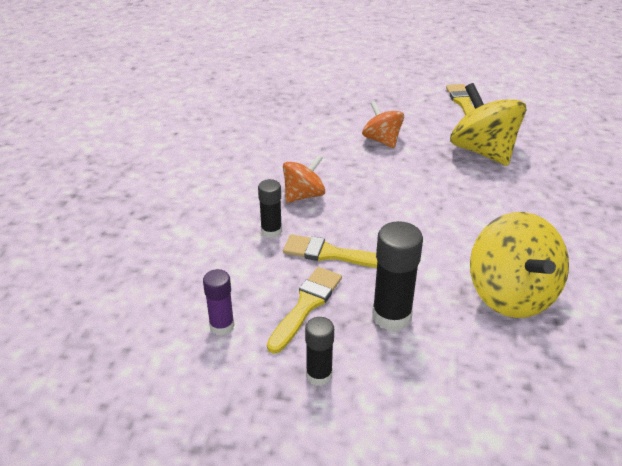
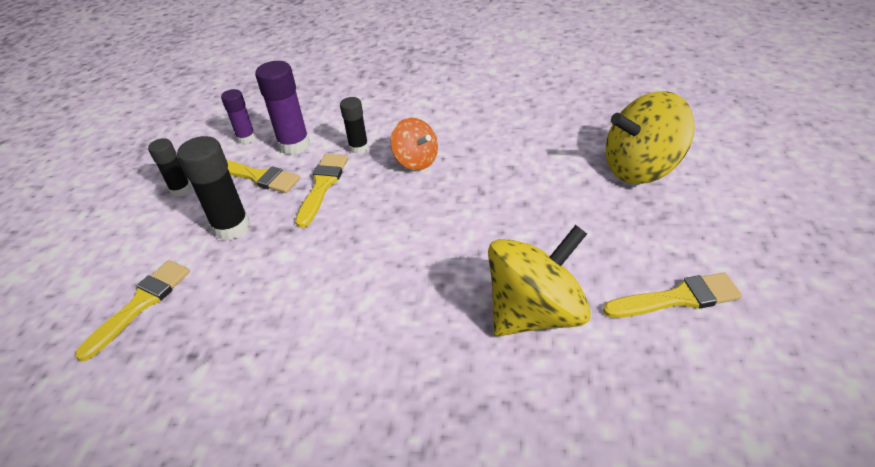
camera: 90 degrees right, 5 degrees up
(251, 280) = (294, 145): none -> purple glue stick
(382, 140) = (539, 211): orange spinning top -> none
(506, 371) = (140, 304): none -> yellow brush
(511, 295) = (238, 318): yellow spinning top -> yellow spinning top (641, 168)

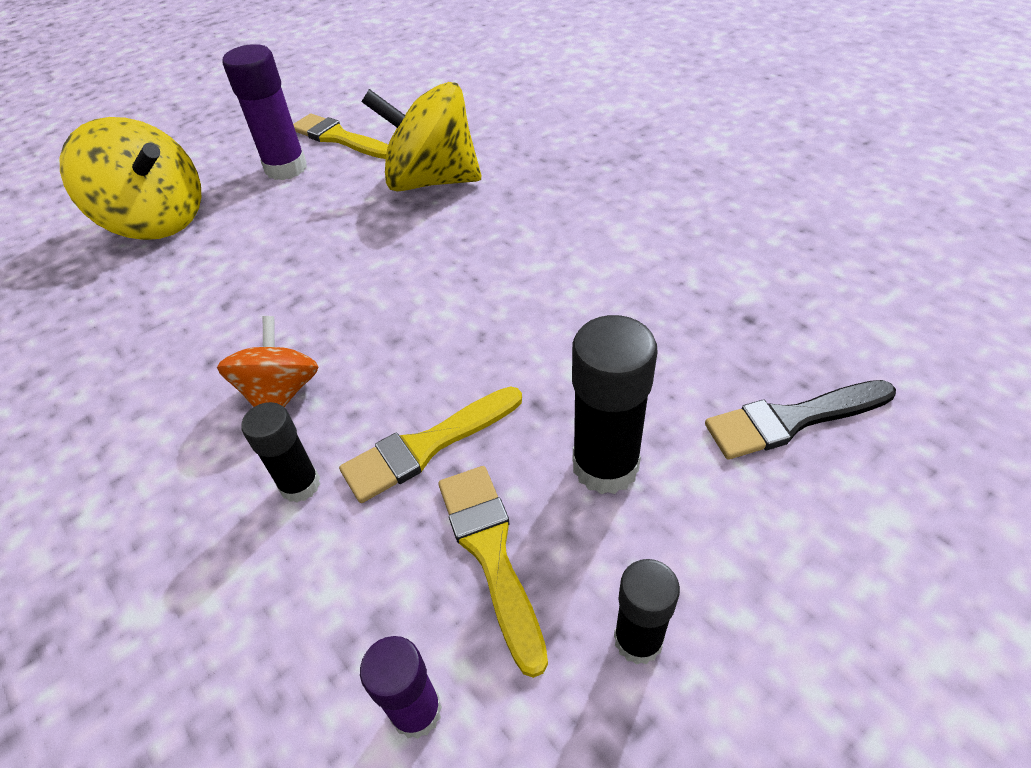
camera: 135 degrees left, 5 degrees up
(140, 304) = (791, 420): yellow brush -> black brush
(294, 145) = (367, 589): purple glue stick -> purple glue stick (286, 168)

